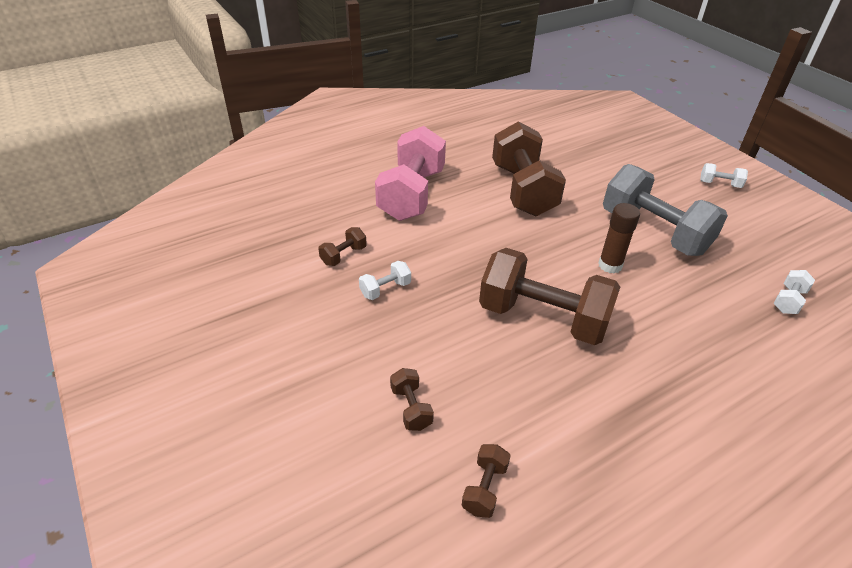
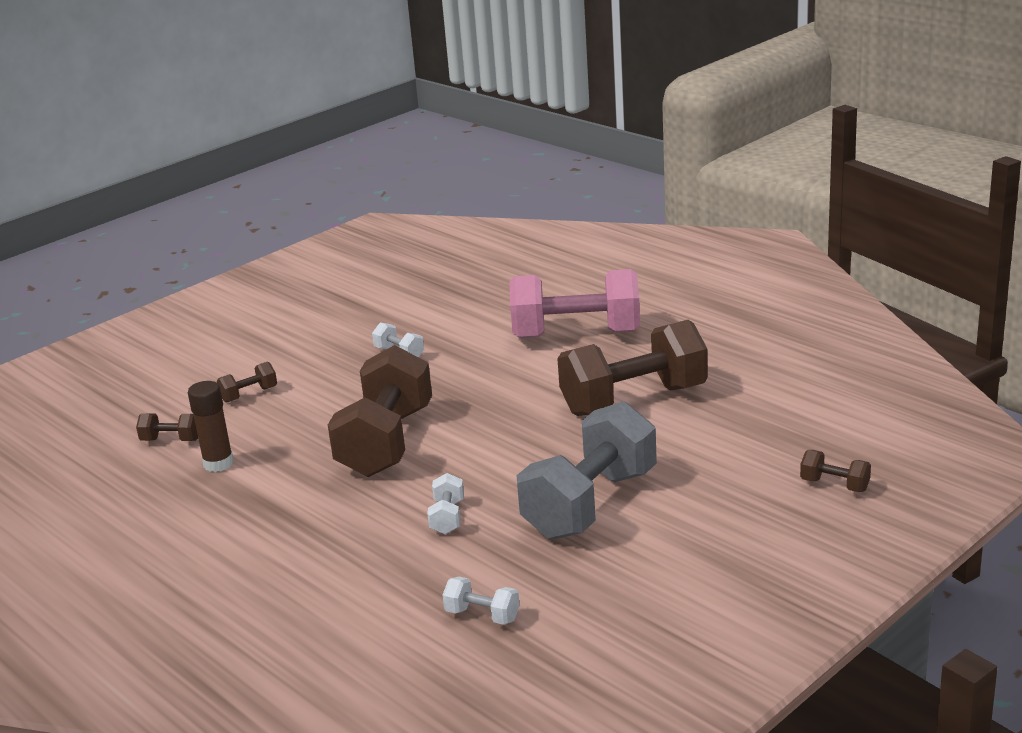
camera: 80 degrees right, 15 degrees down
(343, 255) = (443, 323): brown dumbbell -> brown dumbbell (834, 485)
(610, 265) = (498, 476): brown glue stick -> brown glue stick (218, 463)
(719, 184) = (766, 560): white dumbbell -> white dumbbell (447, 517)

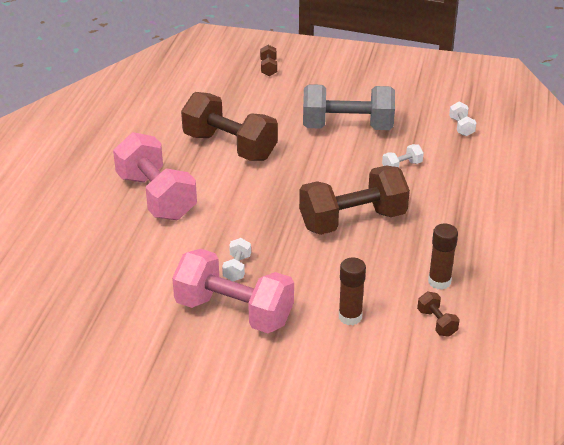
camera: 125 degrees left, 10 degrees up
(249, 394) = (350, 317): brown dumbbell -> brown glue stick
(340, 338) = (234, 312): none -> pink dumbbell

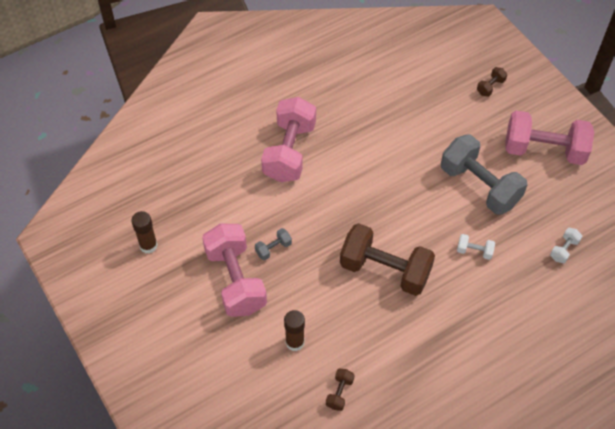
camera: 45 degrees right, 20 degrees up
(230, 147) = (380, 143): brown dumbbell -> none
(237, 268) = (273, 248): white dumbbell -> grey dumbbell
(362, 81) = (544, 150): none -> pink dumbbell
(439, 282) = (379, 365): brown glue stick -> brown glue stick (148, 245)

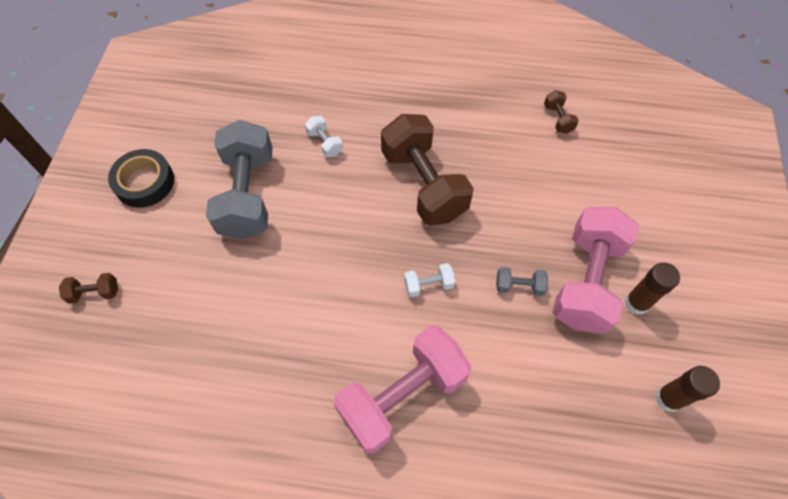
camera: 140 degrees left, 5 degrees up
(295, 342) = (567, 182): brown glue stick -> brown glue stick (636, 303)
(339, 393) = (558, 119): brown dumbbell -> brown dumbbell turned 75 degrees counterclockwise
(544, 150) = (144, 182): pink dumbbell -> black tape
(564, 250) = (250, 91): white dumbbell -> white dumbbell (428, 285)

